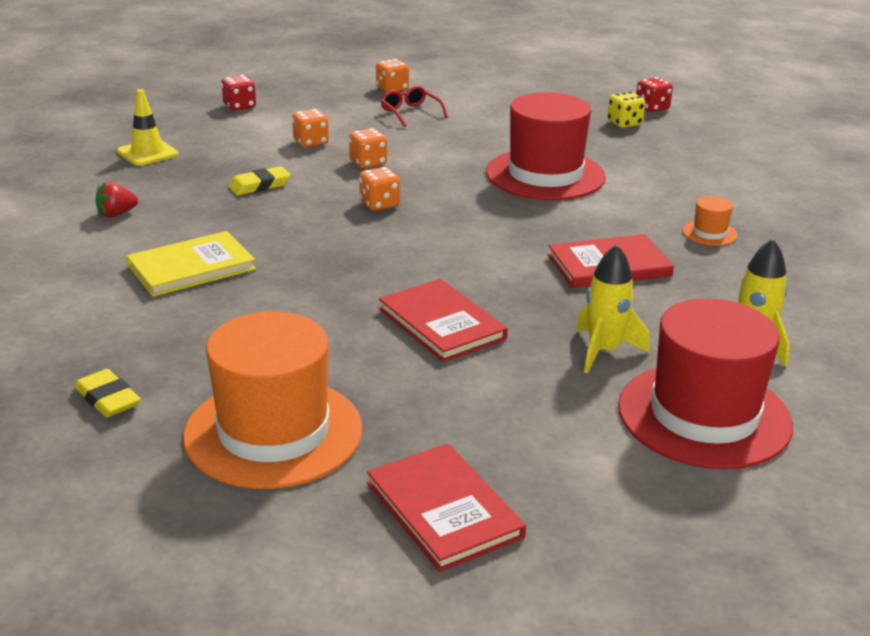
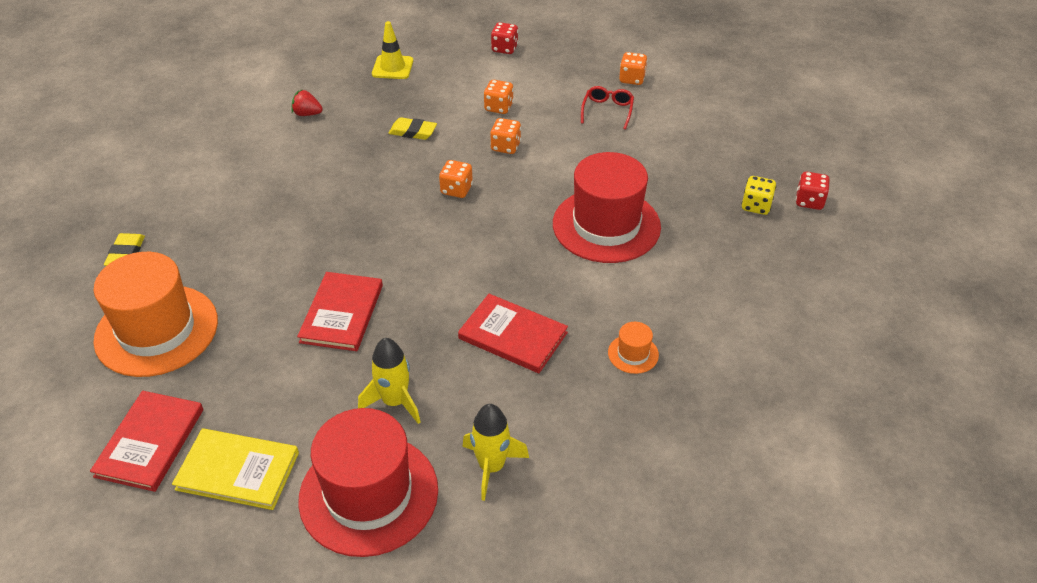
camera: 45 degrees right, 15 degrees up
(191, 267) = (285, 181): yellow book -> yellow book (238, 471)

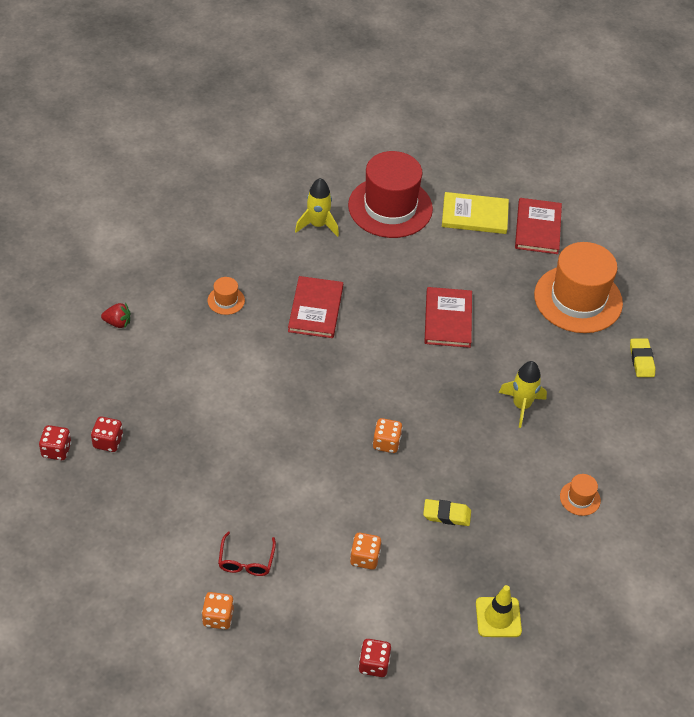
camera: 170 degrees right, 5 degrees up
(277, 137) = (580, 498): none -> orange hat
(307, 114) = (563, 533): red strawberry -> red strawberry (118, 323)
(395, 401) = (389, 260): yellow rocket -> yellow rocket (521, 406)
(505, 147) = (348, 500): orange dice -> none
(513, 336) = (315, 309): red book -> red book turned 75 degrees clockwise
(606, 225) = (246, 412): red hat -> none
(756, 206) = (108, 442): yellow dice -> red dice

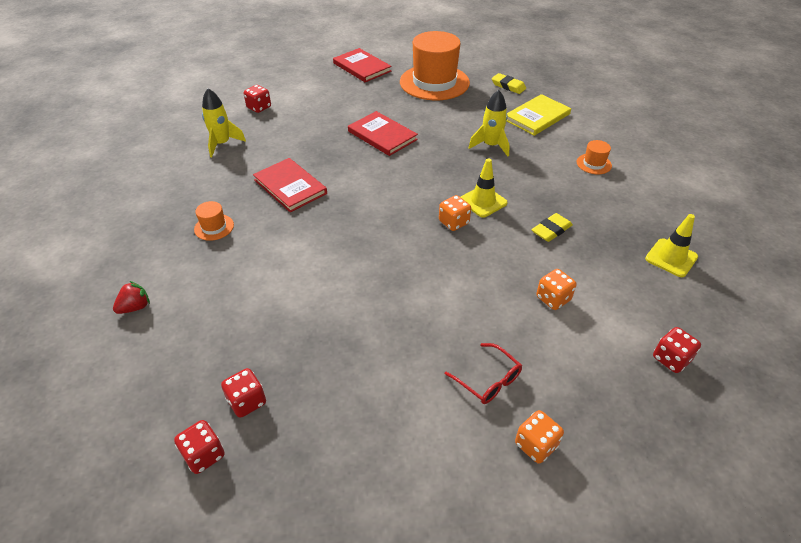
camera: 45 degrees left, 5 degrees down
(390, 207) = (259, 107): red hat -> red dice
(434, 447) = (483, 201): none -> yellow traffic cone
(474, 215) = (317, 82): yellow book -> yellow book (537, 117)

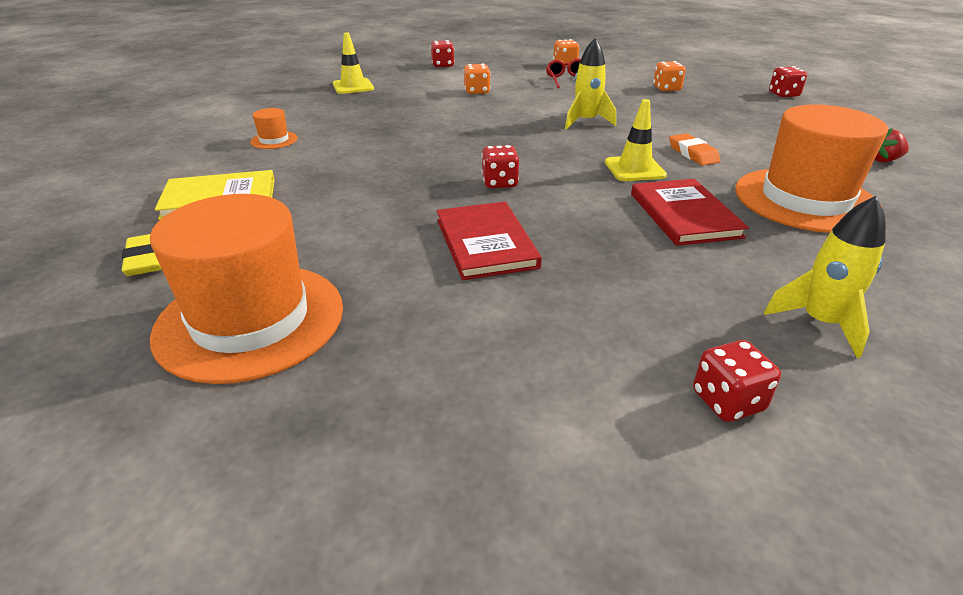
camera: 150 degrees left, 10 degrees down
(214, 227) = (805, 200): orange hat -> orange hat, size x2.42
(247, 401) = (752, 103): red dice -> red dice (499, 183)
(297, 257) = (693, 154): none -> orange eraser
(362, 67) = (346, 455): red book -> none
(453, 222) = (499, 138): orange dice -> orange dice (666, 88)
(483, 201) = (446, 144): yellow traffic cone -> yellow traffic cone (634, 169)
(491, 146) = (349, 185): yellow rocket -> yellow rocket (586, 121)
(551, 230) = (414, 115): yellow eraser -> none

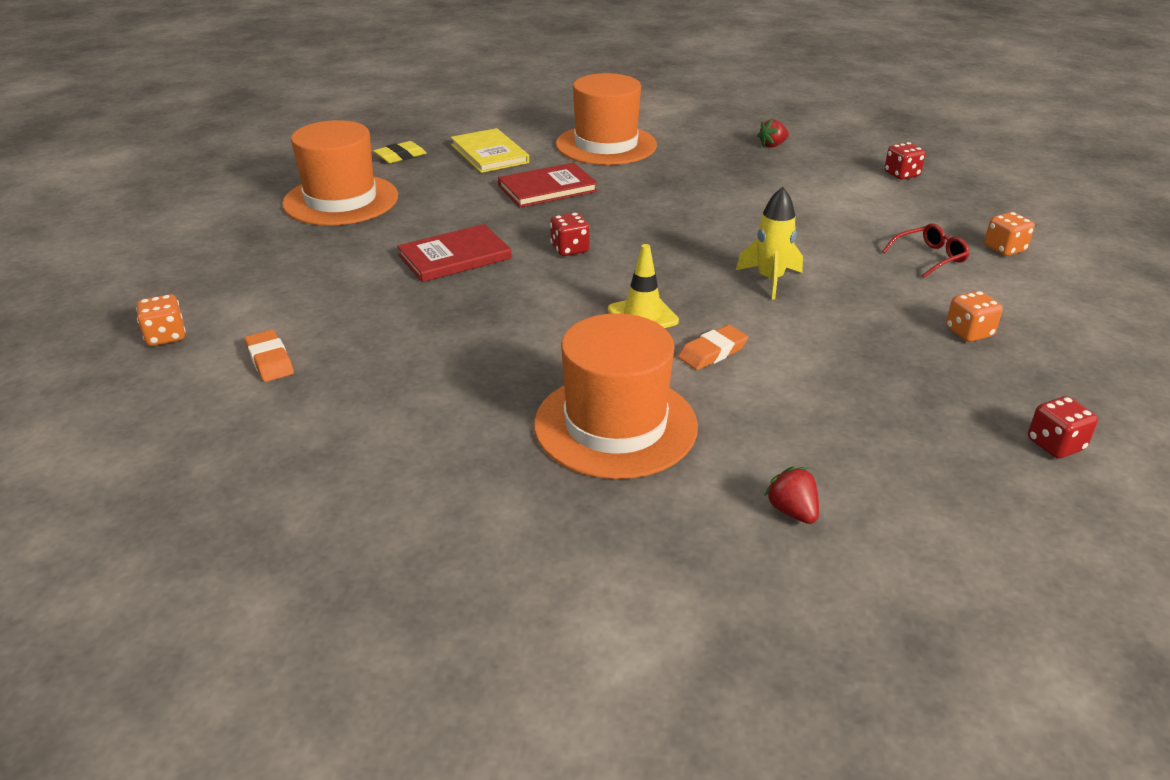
camera: 75 degrees right, 0 degrees up
(274, 140) = (606, 145): orange hat -> orange hat, size x2.42
(353, 86) = (772, 145): yellow traffic cone -> red strawberry
(477, 91) = (820, 207): orange dice -> orange dice (166, 336)
(684, 215) = (542, 345): red book -> red book (547, 188)
(727, 401) = (270, 360): red dice -> orange eraser
(820, 323) = (366, 408): yellow rocket -> none

